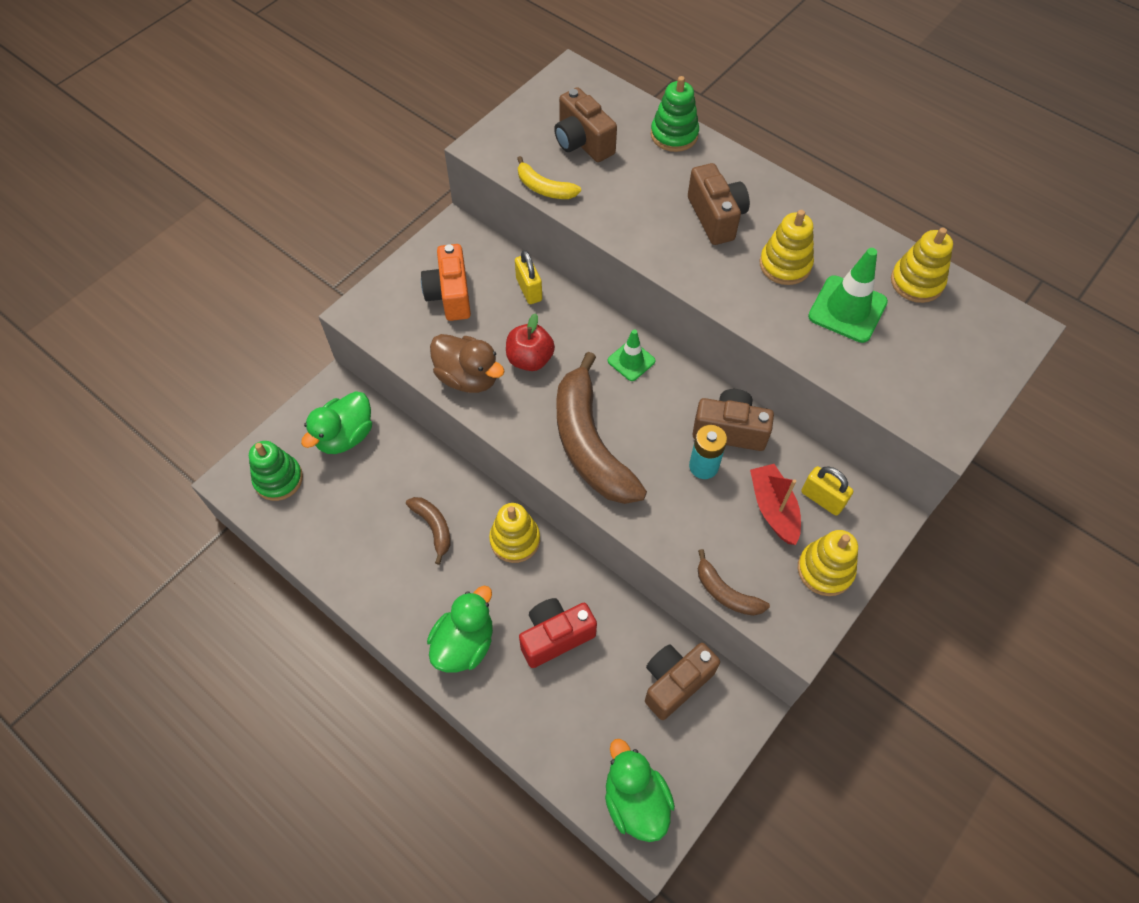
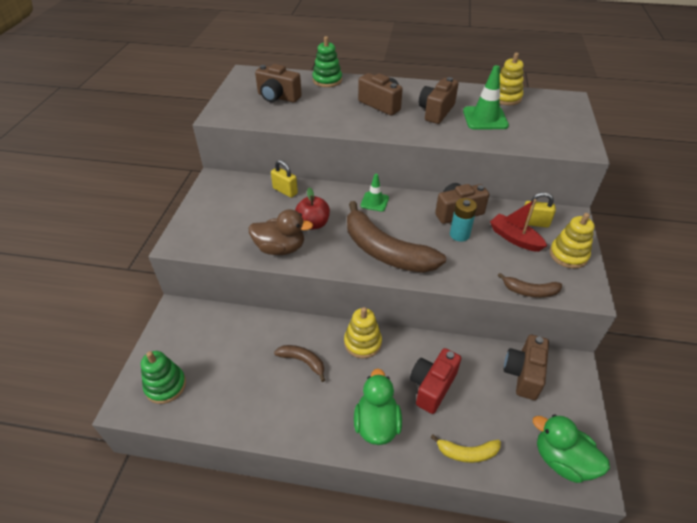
camera: 30 degrees left, 15 degrees down
(345, 436) = (201, 335): green duck -> none
(450, 295) = (236, 211): orange camera -> none
(544, 188) = (272, 122): yellow banana -> yellow banana (467, 453)
(785, 265) = (436, 111): yellow stacking toy -> brown camera

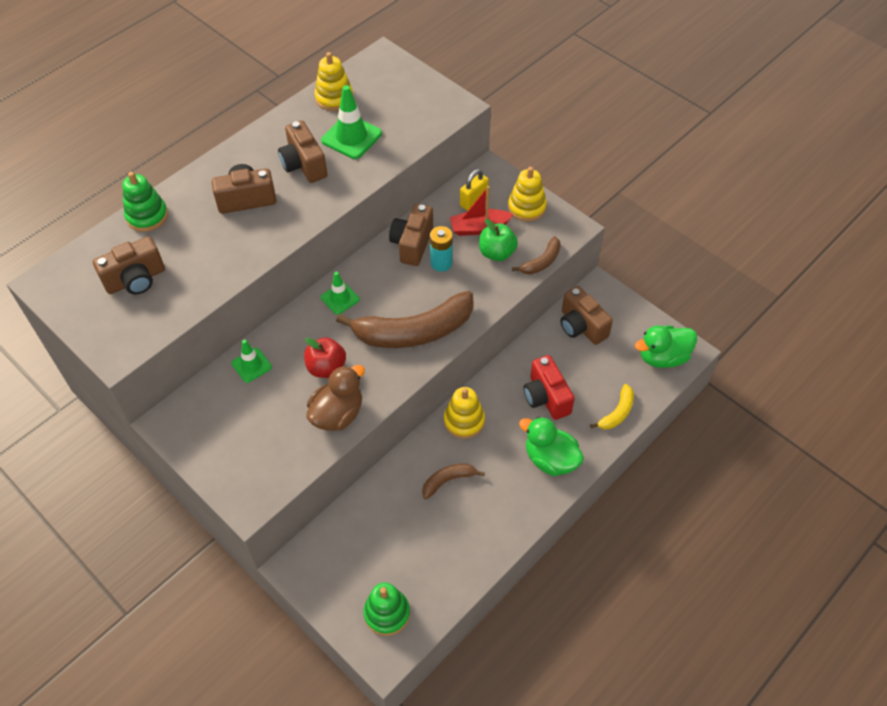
camera: 55 degrees left, 10 degrees up
(285, 191) = (251, 365): yellow padlock -> green traffic cone
(505, 260) = (497, 253): none -> green apple

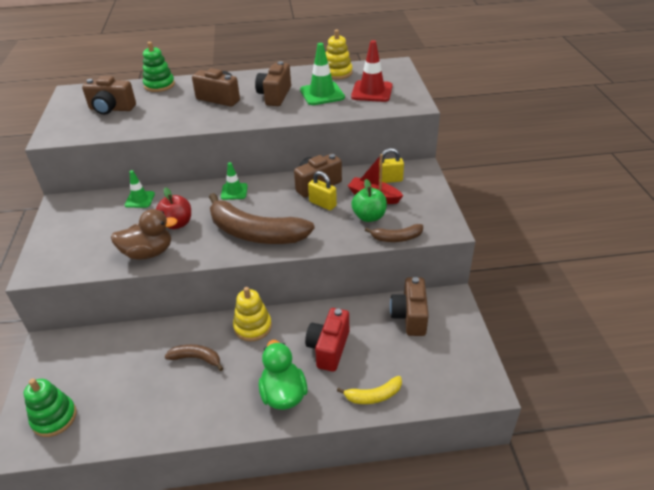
camera: 40 degrees right, 15 degrees down
(399, 109) = (372, 91): none -> red traffic cone
(441, 263) = (322, 204): turquoise battery -> yellow padlock
(526, 207) = (424, 200): yellow stacking toy -> none
(663, 357) = (458, 378): green duck -> none

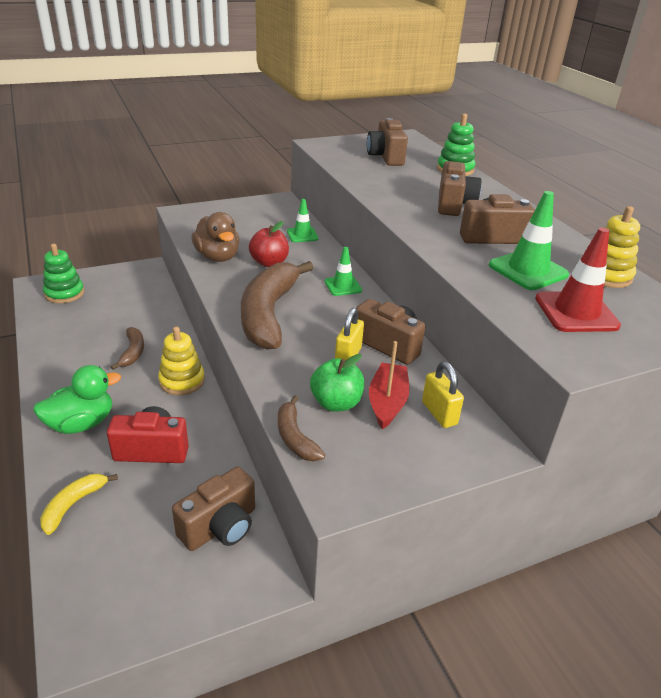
camera: 70 degrees right, 5 degrees down
(373, 396) = (73, 505): yellow banana -> yellow banana turned 60 degrees clockwise
(410, 316) = (220, 527): brown camera -> brown camera turned 150 degrees clockwise

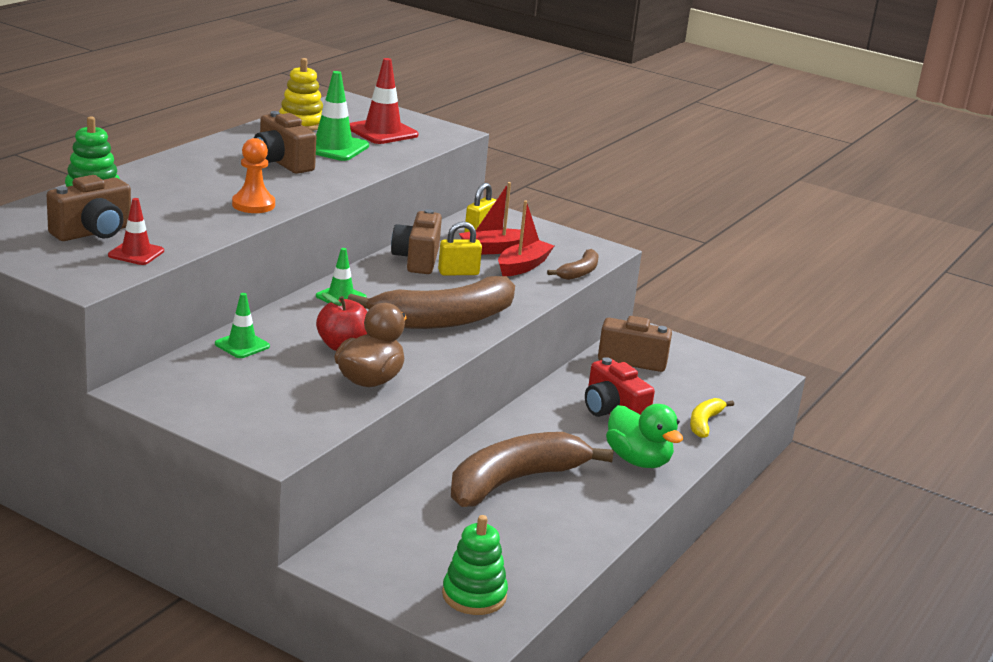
camera: 125 degrees left, 10 degrees down
(73, 505) = (704, 423): yellow banana -> yellow banana turned 120 degrees clockwise
(81, 424) = (638, 460): green duck -> green duck turned 150 degrees counterclockwise
(133, 352) = (514, 481): brown banana -> brown banana, size x2.13
(182, 381) = (516, 433): yellow stacking toy -> none
(336, 403) = (523, 266): green apple -> red boat
(346, 159) = (136, 253): none -> red traffic cone
(402, 204) = (253, 205): none -> orange pawn
(454, 205) = (218, 183): brown camera -> none

